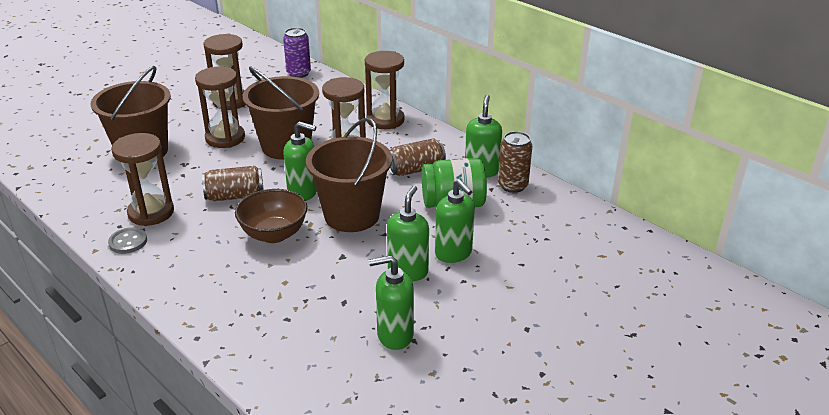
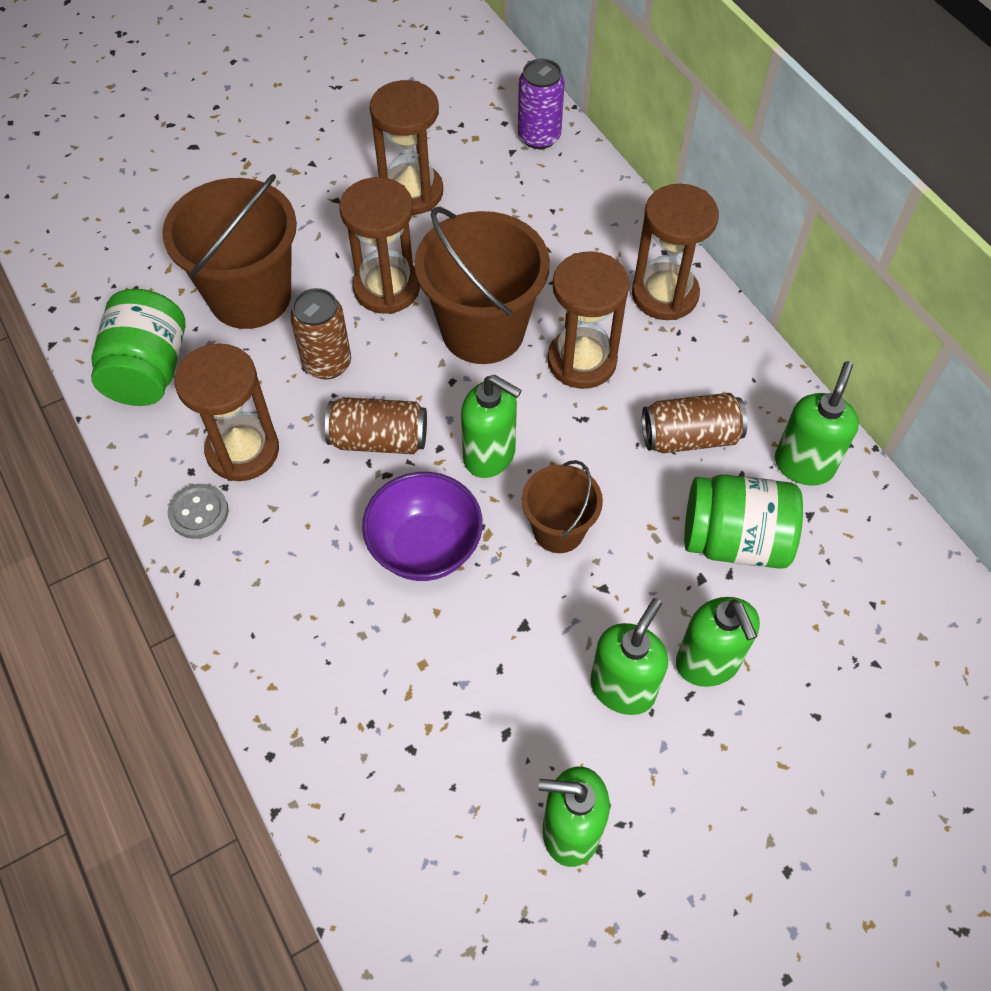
camera: 15 degrees right, 25 degrees up
(84, 189) = (148, 370): none -> green jar
(274, 234) = (425, 547): brown bowl -> purple bowl
(352, 215) = (558, 530): brown bucket -> brown bucket, size x0.56
(512, 186) = (849, 516): brown can -> brown can (327, 363)

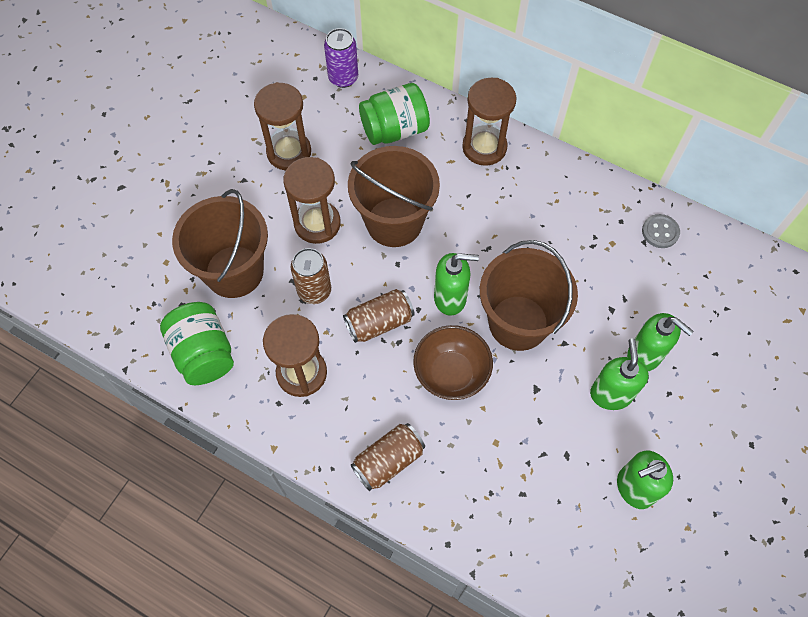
camera: 30 degrees left, 5 degrees up
(199, 512) = (302, 426): grey button -> grey button (660, 232)
(425, 547) = (451, 373): purple bowl -> brown bowl
(558, 530) = (518, 322): brown bucket -> brown bucket, size x1.79
(582, 361) = (464, 213): brown hourglass -> none
(690, 437) = (553, 229): brown can -> brown can (388, 461)
(734, 540) = (615, 277): green jar -> green jar (394, 130)
(804, 464) = (623, 214): green soap dispenser -> none

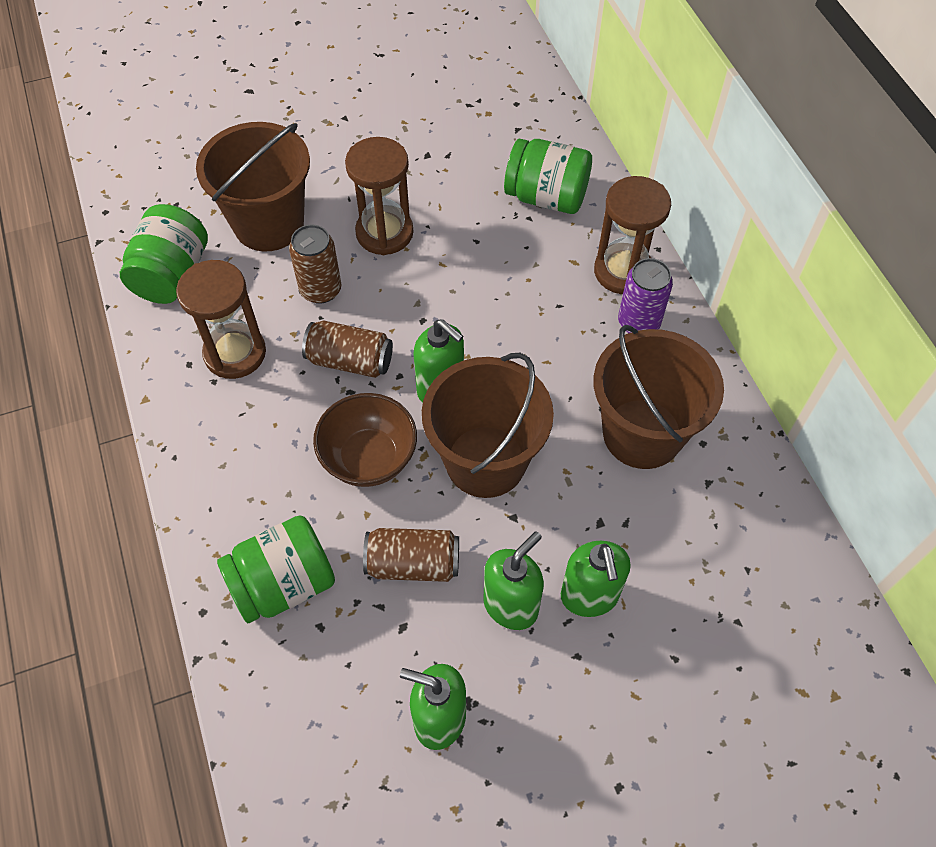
camera: 40 degrees right, 5 degrees down
(289, 152) = (423, 153): brown hourglass -> none
(343, 78) = (543, 119): purple can -> purple can (638, 323)
(388, 461) = (229, 491): brown can -> brown can (413, 564)
(394, 222) = (458, 280): brown bucket -> brown bucket (642, 433)
(477, 487) = (283, 583): none -> green jar
(660, 232) = (738, 485): grey button -> none

